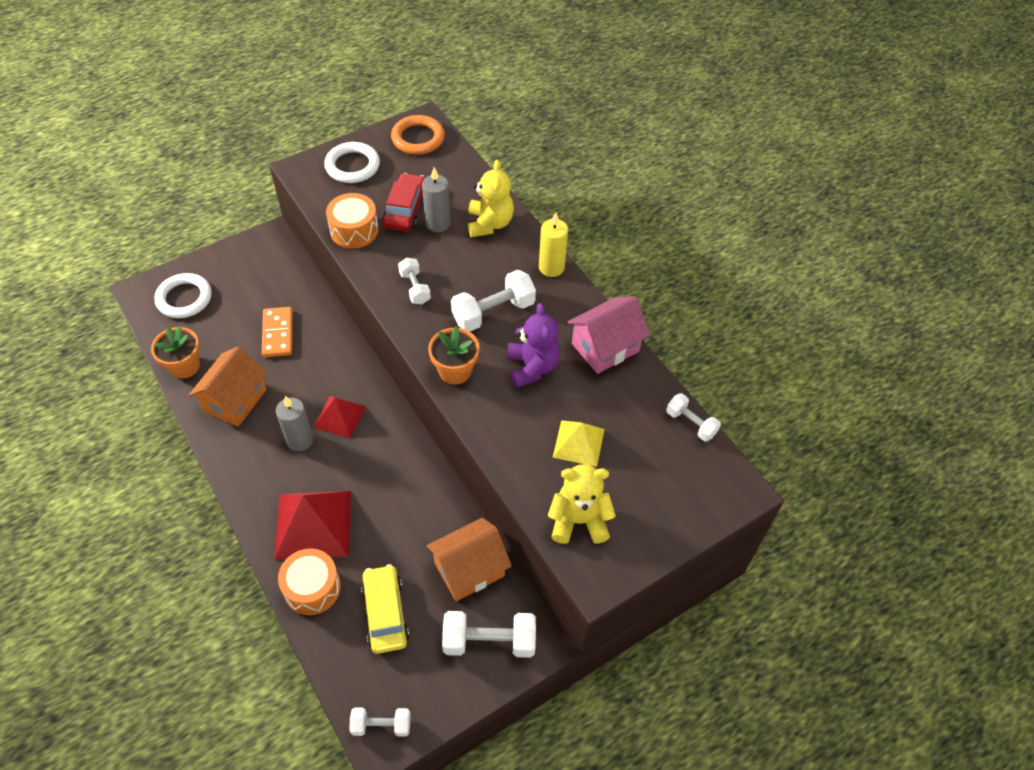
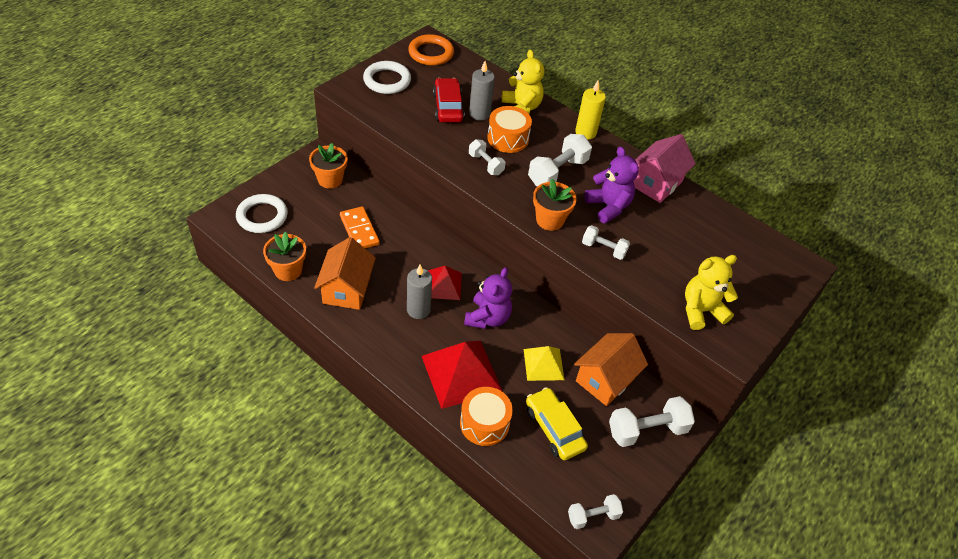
camera: 20 degrees left, 5 degrees down
(272, 268) = (330, 179): none -> orange flower pot
(354, 230) = (413, 129): orange drum -> orange drum (508, 138)
(370, 466) = (487, 318): none -> purple teddy bear
(578, 443) = (672, 255): yellow pyramid -> yellow pyramid (543, 364)
(691, 423) = (746, 226): white dumbbell -> white dumbbell (603, 249)

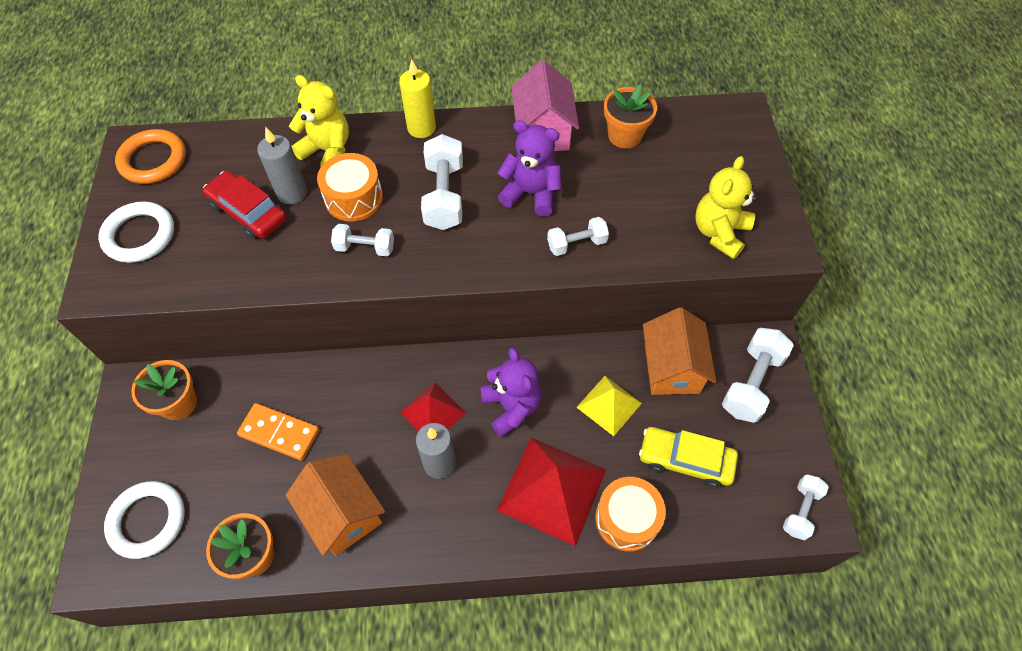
camera: 40 degrees left, 10 degrees up
(550, 220) = (496, 257): orange flower pot -> orange flower pot (624, 135)

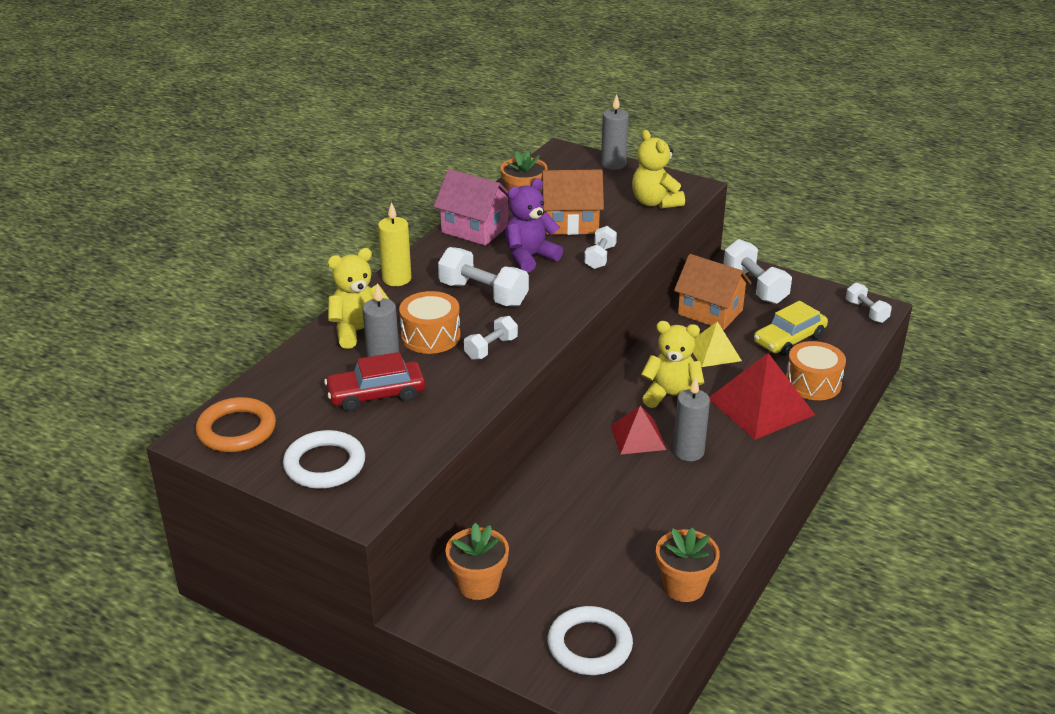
camera: 55 degrees left, 25 degrees down
(279, 433) = (575, 530): orange domino -> none
(343, 513) = (688, 520): orange house -> orange house (571, 223)
(511, 407) = (671, 396): purple teddy bear -> yellow teddy bear
(760, 162) = (613, 164): none -> grey candle

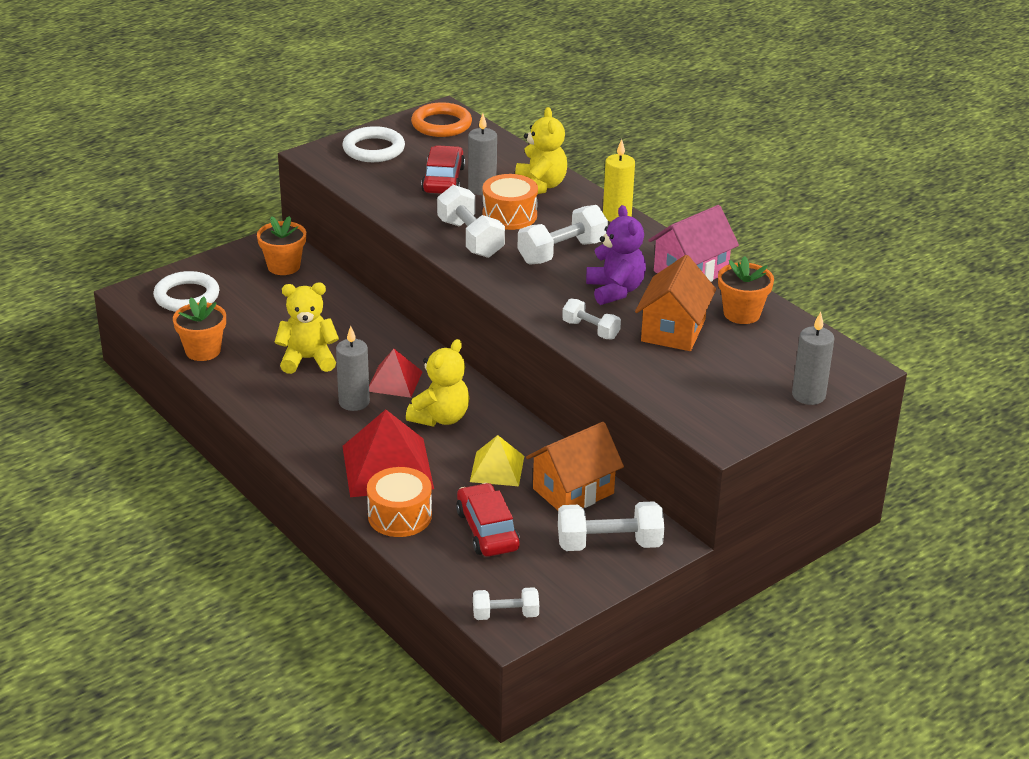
camera: 110 degrees right, 0 degrees up
(491, 348) = (470, 238): white dumbbell -> white dumbbell, size x1.66
(655, 202) = (693, 398): yellow teddy bear -> yellow teddy bear (308, 359)
(789, 339) = (487, 530): yellow car -> red car

